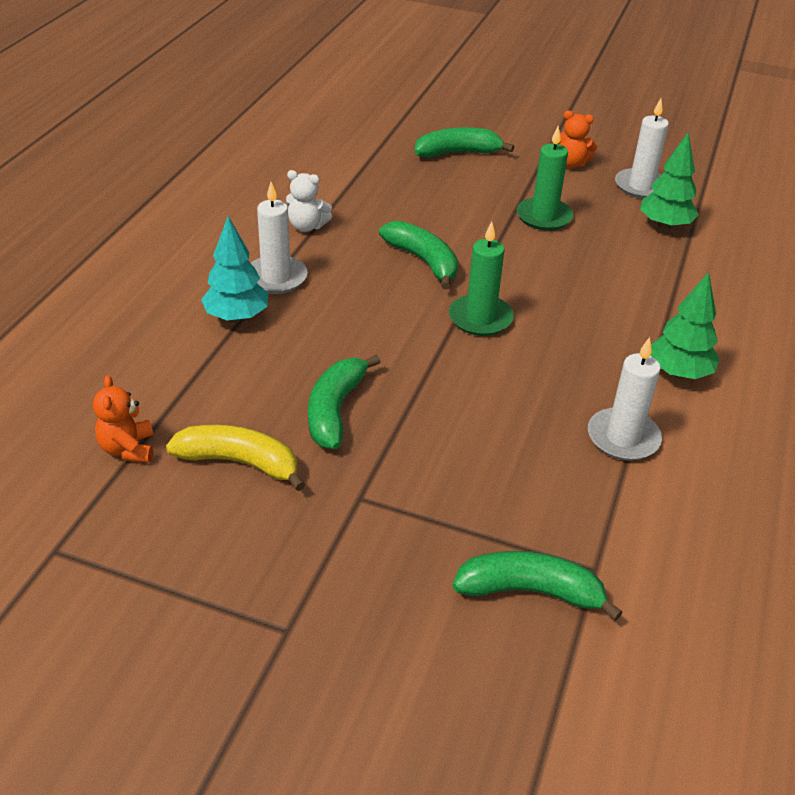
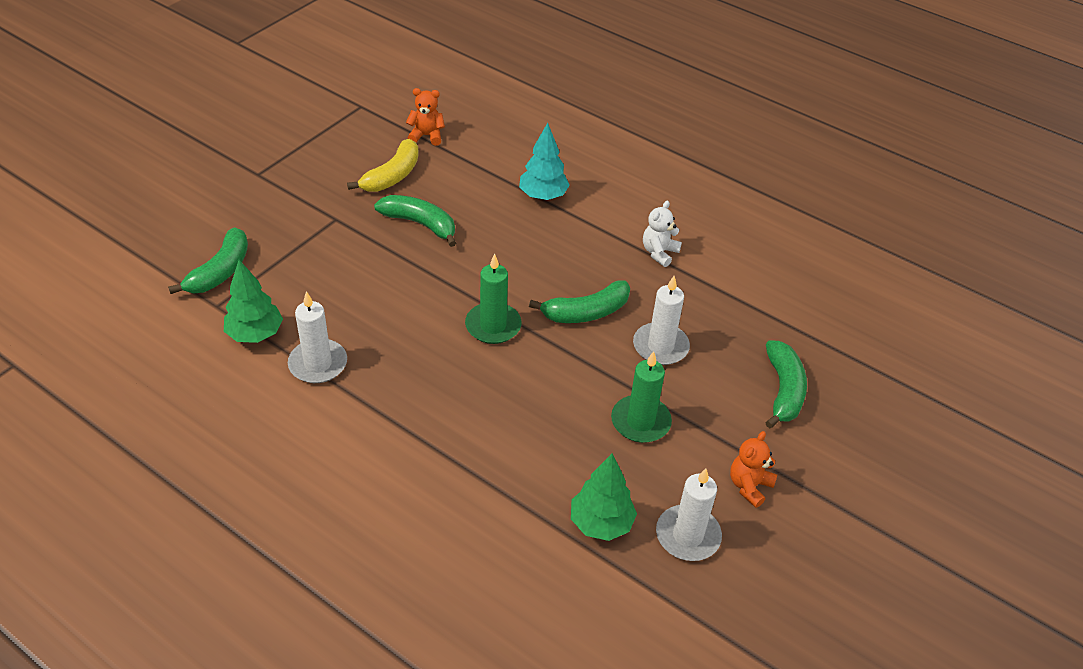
camera: 105 degrees right, 5 degrees up
(276, 278) = (587, 223): white candle -> white candle (660, 346)
(678, 373) = (371, 430): green tree -> green tree (255, 334)

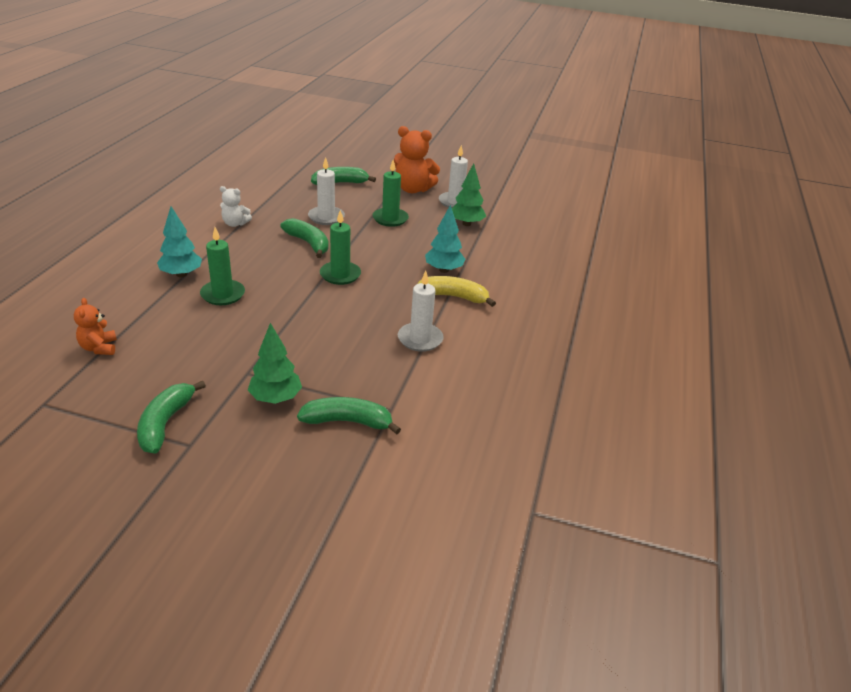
camera: 110 degrees left, 10 degrees down
(255, 334) = (409, 377): green tree -> green tree (276, 398)
(392, 176) = (172, 355): yellow banana -> yellow banana (454, 297)
(420, 224) = (238, 326): green banana -> green banana (165, 423)
(465, 440) = (444, 270): none -> turquoise tree
(487, 221) = (223, 294): none -> green candle
(749, 486) = (413, 189): orange teddy bear -> orange teddy bear, size x1.77

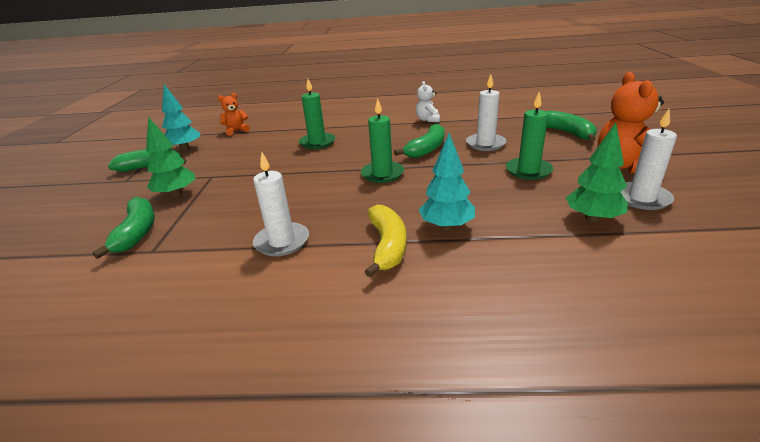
camera: 80 degrees right, 5 degrees down
(181, 274) = (337, 125): turquoise tree -> turquoise tree (185, 149)

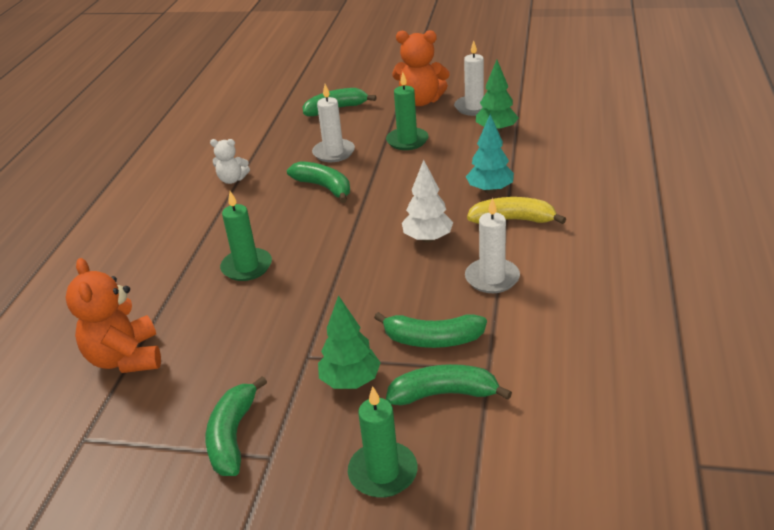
camera: 80 degrees left, 5 degrees up
(185, 149) = (170, 411): turquoise tree -> none
(205, 220) = (432, 339): none -> green banana
(236, 131) = (126, 358): orange teddy bear -> orange teddy bear, size x1.77
(351, 202) = (428, 238): none -> white tree
(382, 174) = (373, 218): green candle -> green candle (383, 472)

